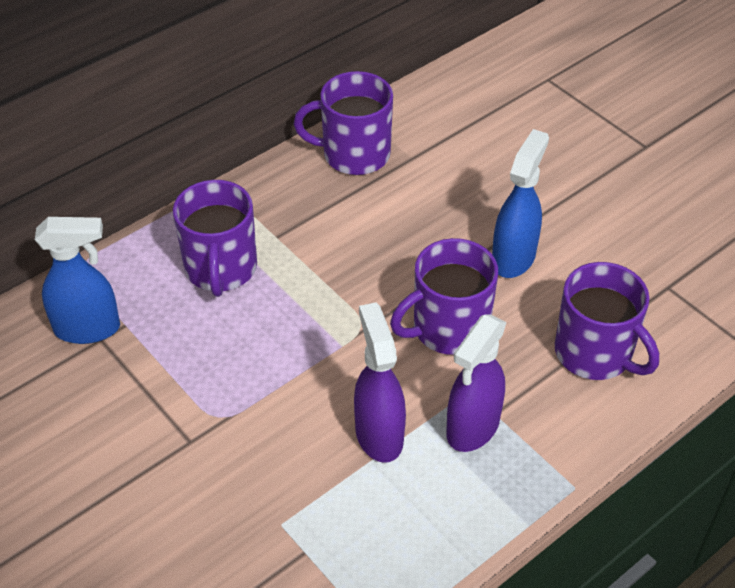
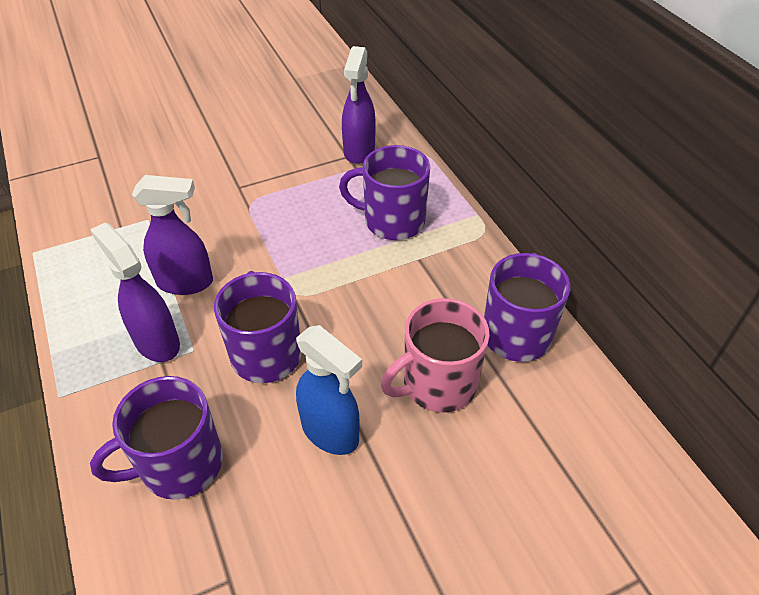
camera: 105 degrees right, 0 degrees up
(88, 329) = (359, 151): blue spray bottle -> purple spray bottle
(432, 198) = (438, 384): none -> pink mug

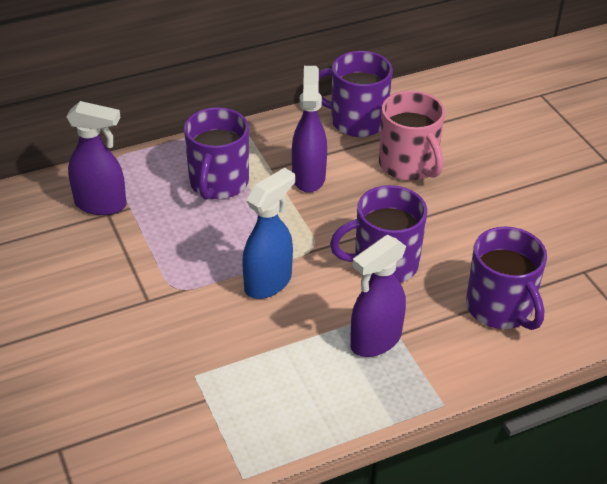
camera: 90 degrees left, 5 degrees down
(186, 282) = (297, 328): purple spray bottle -> purple spray bottle (308, 177)
(330, 432) = (459, 222): blue spray bottle -> blue spray bottle (268, 282)

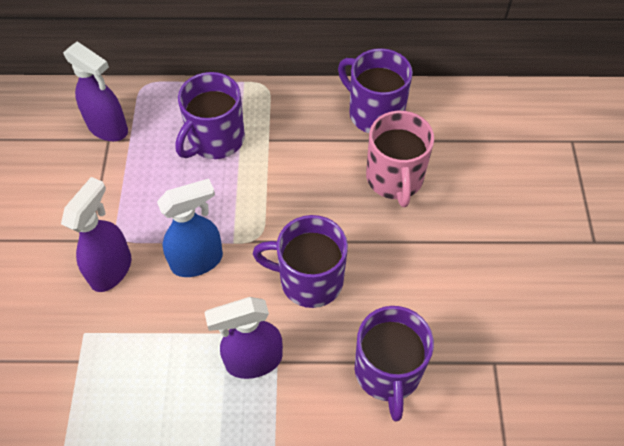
camera: 25 degrees right, 15 degrees up
(308, 177) = (296, 160): purple spray bottle -> purple spray bottle (111, 269)

